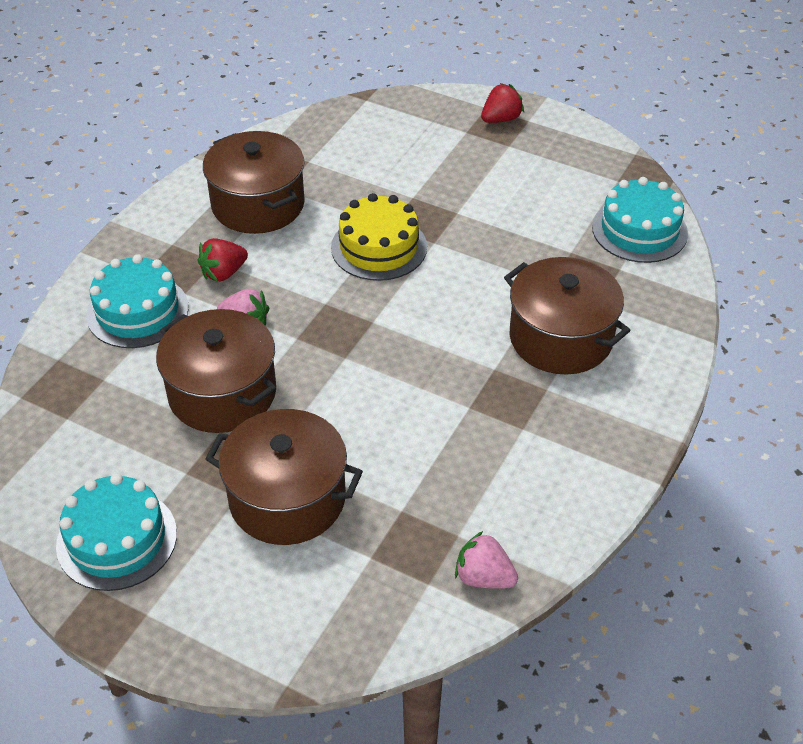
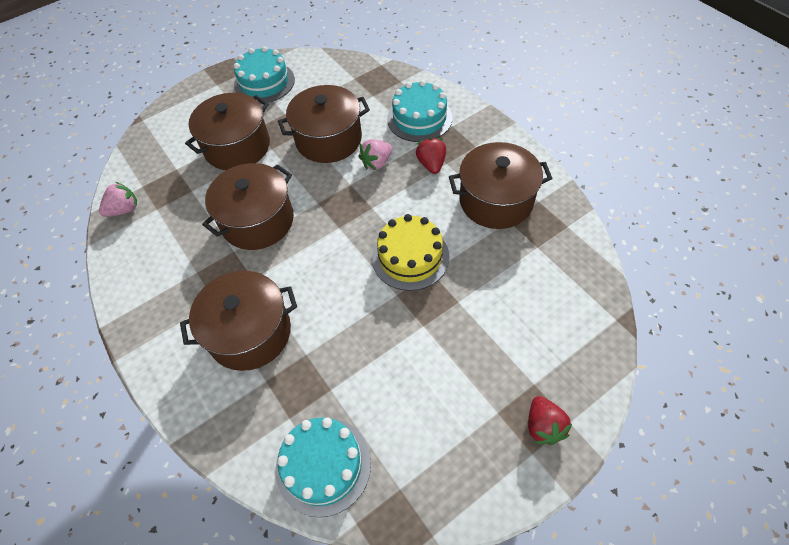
camera: 120 degrees right, 10 degrees up
(409, 405) = (257, 221): none -> brown pot

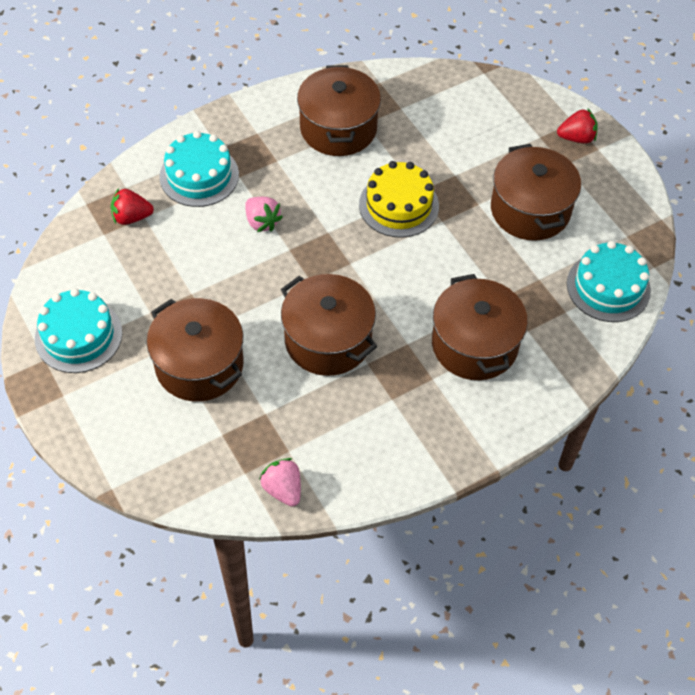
camera: 90 degrees left, 0 degrees up
(328, 139) = (211, 266): brown pot -> brown pot (530, 210)
(431, 164) = (276, 173): red strawberry -> red strawberry (131, 217)

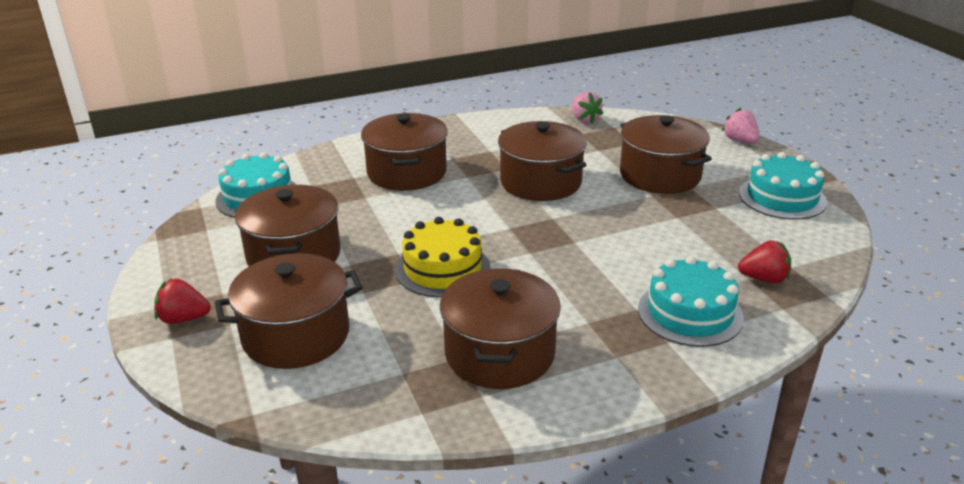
camera: 170 degrees left, 25 degrees down
(262, 222) = (606, 265): pink strawberry -> pink strawberry (740, 141)
(486, 131) = (296, 335): none -> brown pot

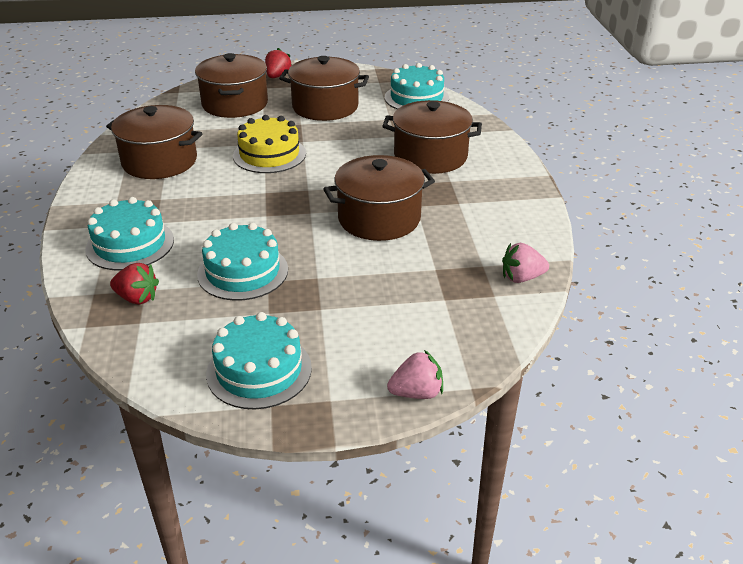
camera: 105 degrees right, 5 degrees up
(660, 175) = (356, 295): brown pot -> none
(675, 232) = (243, 272): none -> turquoise cake
(764, 279) = (137, 298): red strawberry -> red strawberry turned 90 degrees counterclockwise

